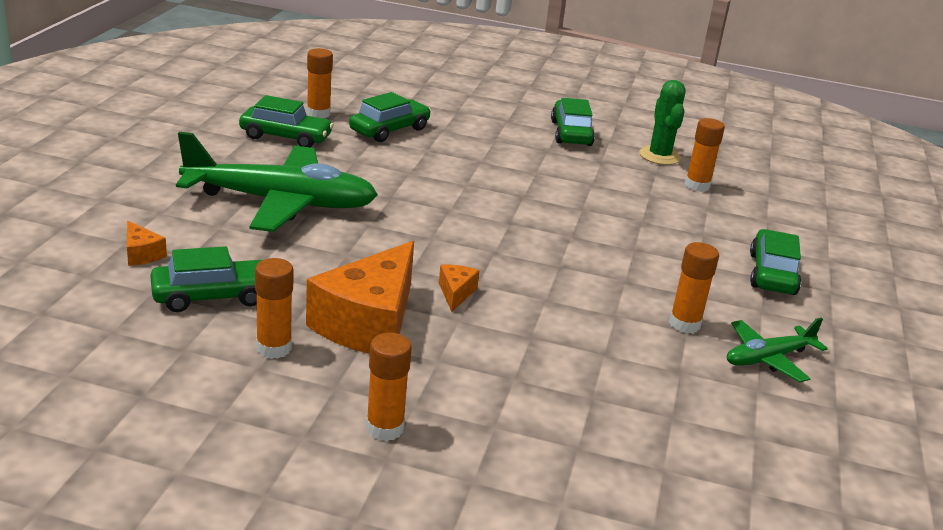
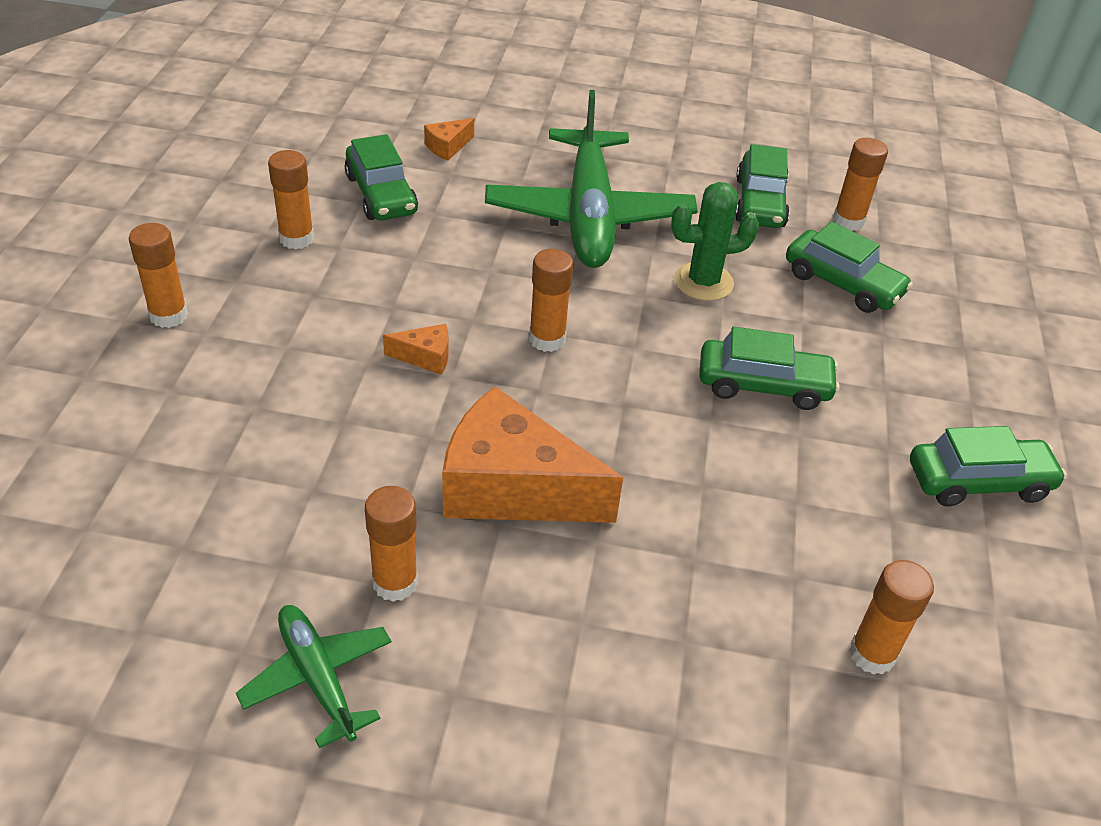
camera: 85 degrees right, 15 degrees up
(369, 323) = (350, 295): orange cheese -> orange cheese (512, 488)
(438, 240) = (547, 339): none -> orange glue stick
(659, 156) = (968, 606): green cactus -> green cactus (703, 282)
(772, 274) = (576, 729): green car -> green car (763, 385)

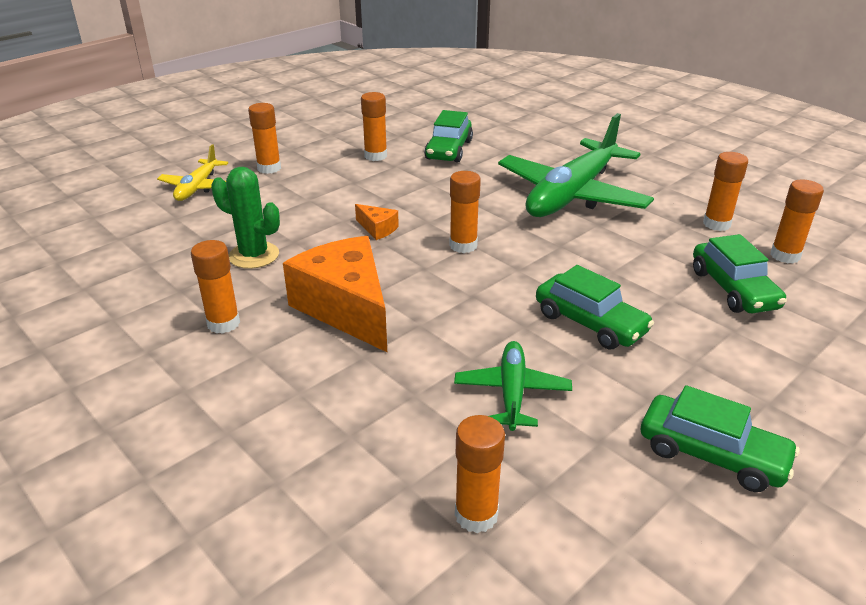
camera: 40 degrees right, 10 degrees down
(99, 391) = (197, 187): none -> yellow plane
(317, 678) = (129, 347): green plane -> green plane (512, 392)
(447, 147) = (518, 139): orange cheese -> none
(703, 282) = (614, 252): green cactus -> green cactus (254, 255)
(759, 203) = (716, 224): green car -> orange glue stick

